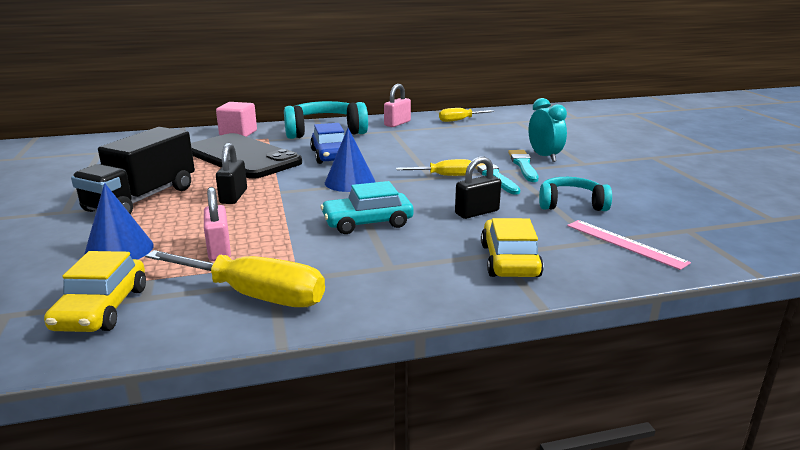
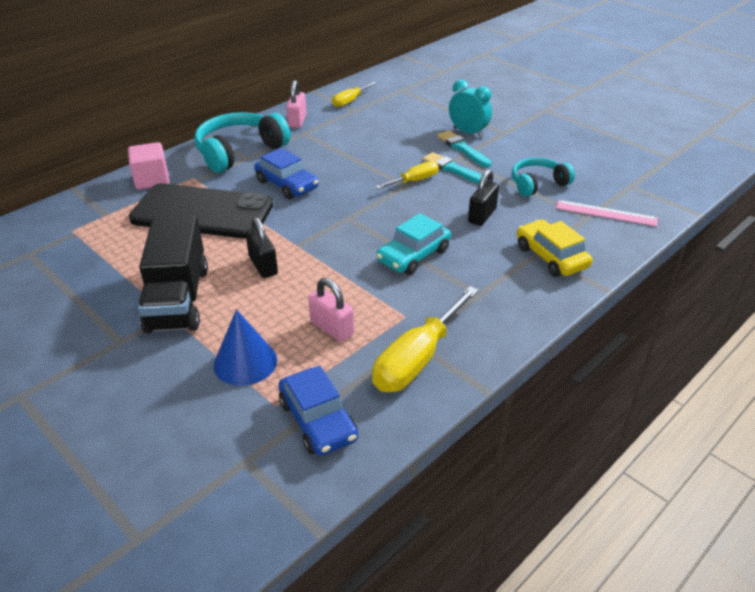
camera: 30 degrees left, 15 degrees up
(102, 308) = (318, 420): yellow car -> blue car
(255, 295) = (417, 359): yellow screwdriver -> yellow screwdriver turned 135 degrees clockwise
(350, 182) = (345, 213): blue cone -> none

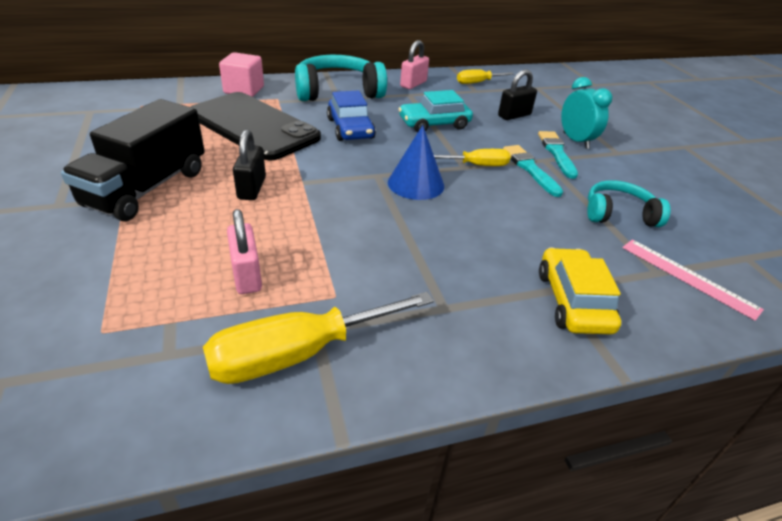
camera: 25 degrees right, 0 degrees up
(245, 362) = (129, 272): blue cone -> blue cone (416, 184)
(318, 420) = (118, 373): blue car -> none
(413, 255) = (407, 235): turquoise car -> turquoise car (434, 124)
(482, 215) = (523, 223): black padlock -> black padlock (514, 115)

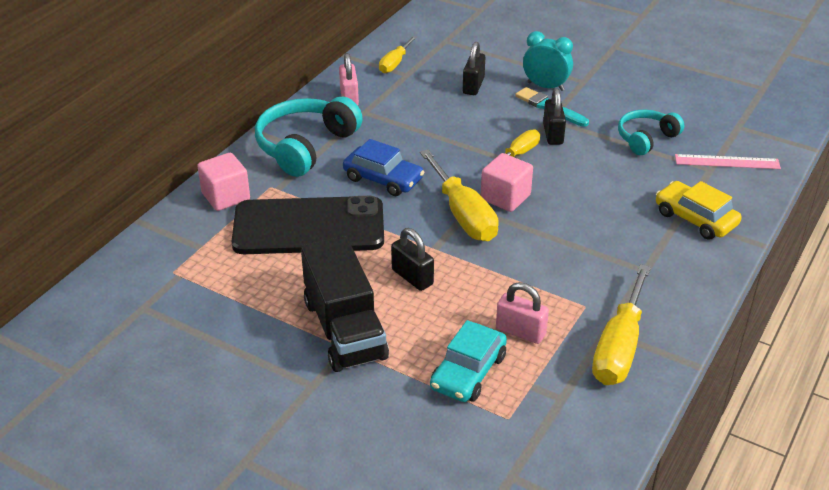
camera: 40 degrees left, 0 degrees up
(363, 175) = (463, 215): none -> yellow screwdriver
(416, 184) = (505, 197): blue cone -> pink cube
(434, 124) = (433, 133): turquoise car -> turquoise car (468, 372)
(530, 169) = (553, 134): turquoise brush -> black padlock

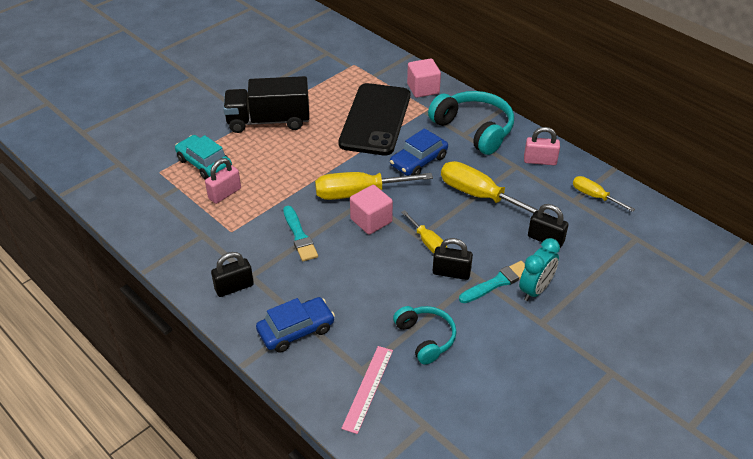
camera: 105 degrees right, 5 degrees up
(412, 277) = (302, 156): black padlock -> black padlock (234, 287)
(561, 246) = (299, 236): none -> turquoise brush
(619, 347) = (183, 236): yellow screwdriver -> yellow screwdriver (479, 195)
(695, 219) = (296, 330): yellow car -> blue car

